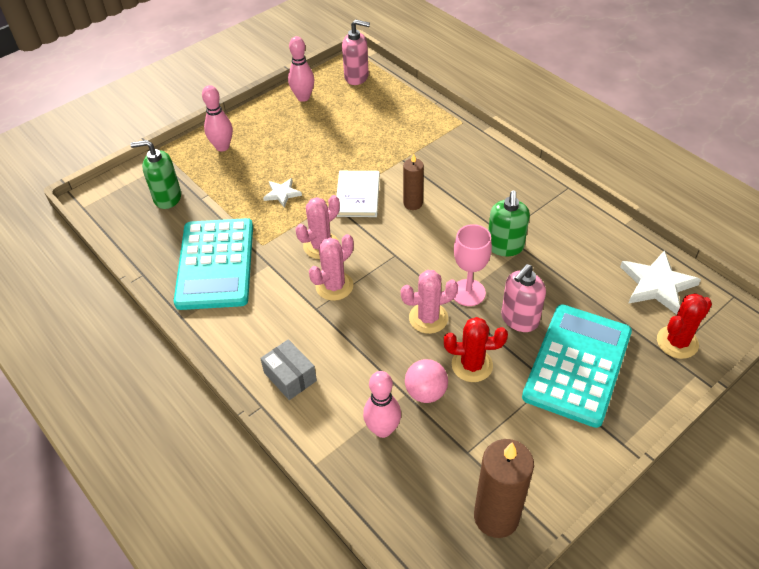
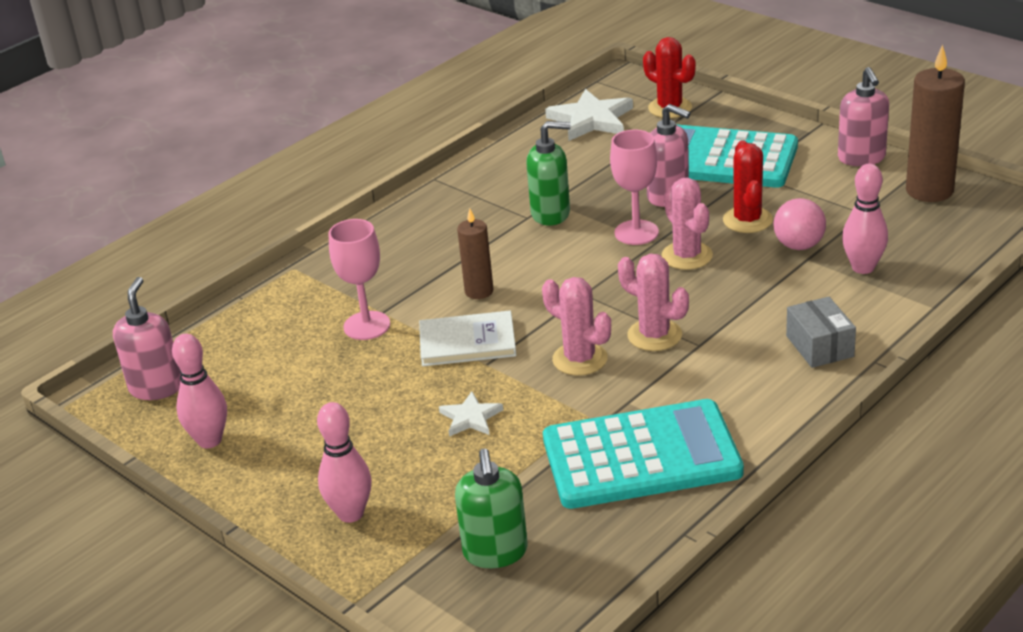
camera: 95 degrees left, 15 degrees down
(290, 377) = (820, 346): grey box -> grey box turned 60 degrees counterclockwise
(389, 153) = (367, 326): none -> pink goblet
(565, 475) = (861, 158): none -> pink soap dispenser

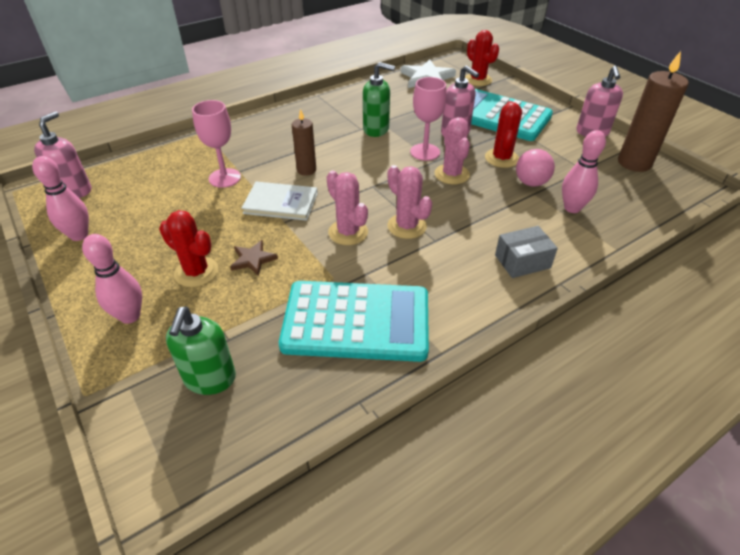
camera: 10 degrees right, 10 degrees up
(404, 448) = (196, 272): none -> red cactus
(470, 417) = (253, 259): white star -> brown star
(820, 346) = (522, 261): grey box -> grey box turned 75 degrees clockwise

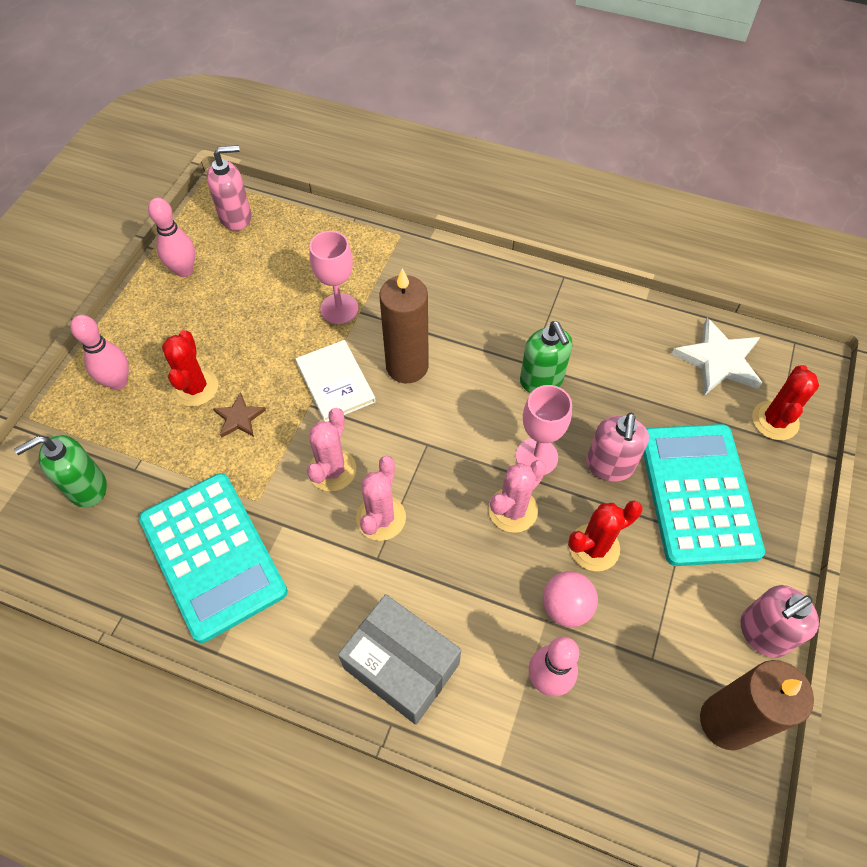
camera: 55 degrees right, 15 degrees up
(306, 170) = (407, 366): brown candle -> brown candle, size x1.71
(522, 261) = (401, 666): grey box -> grey box, size x1.61

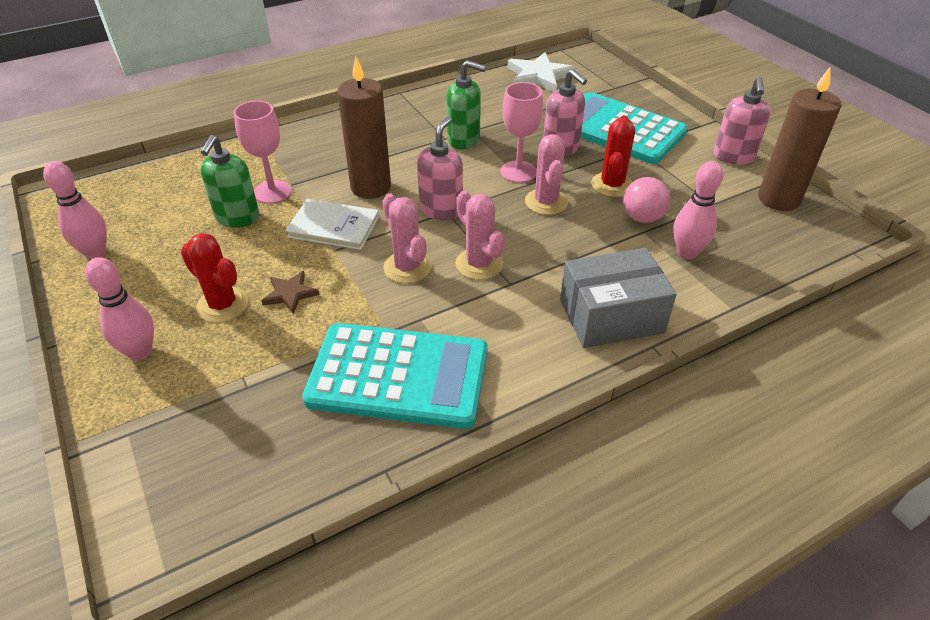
camera: 50 degrees left, 15 degrees down
(87, 487) = (219, 431): green soap dispenser -> green soap dispenser (237, 218)
(236, 217) = (97, 198): pink soap dispenser -> pink soap dispenser (441, 210)
(775, 420) = (602, 81): red cactus -> none

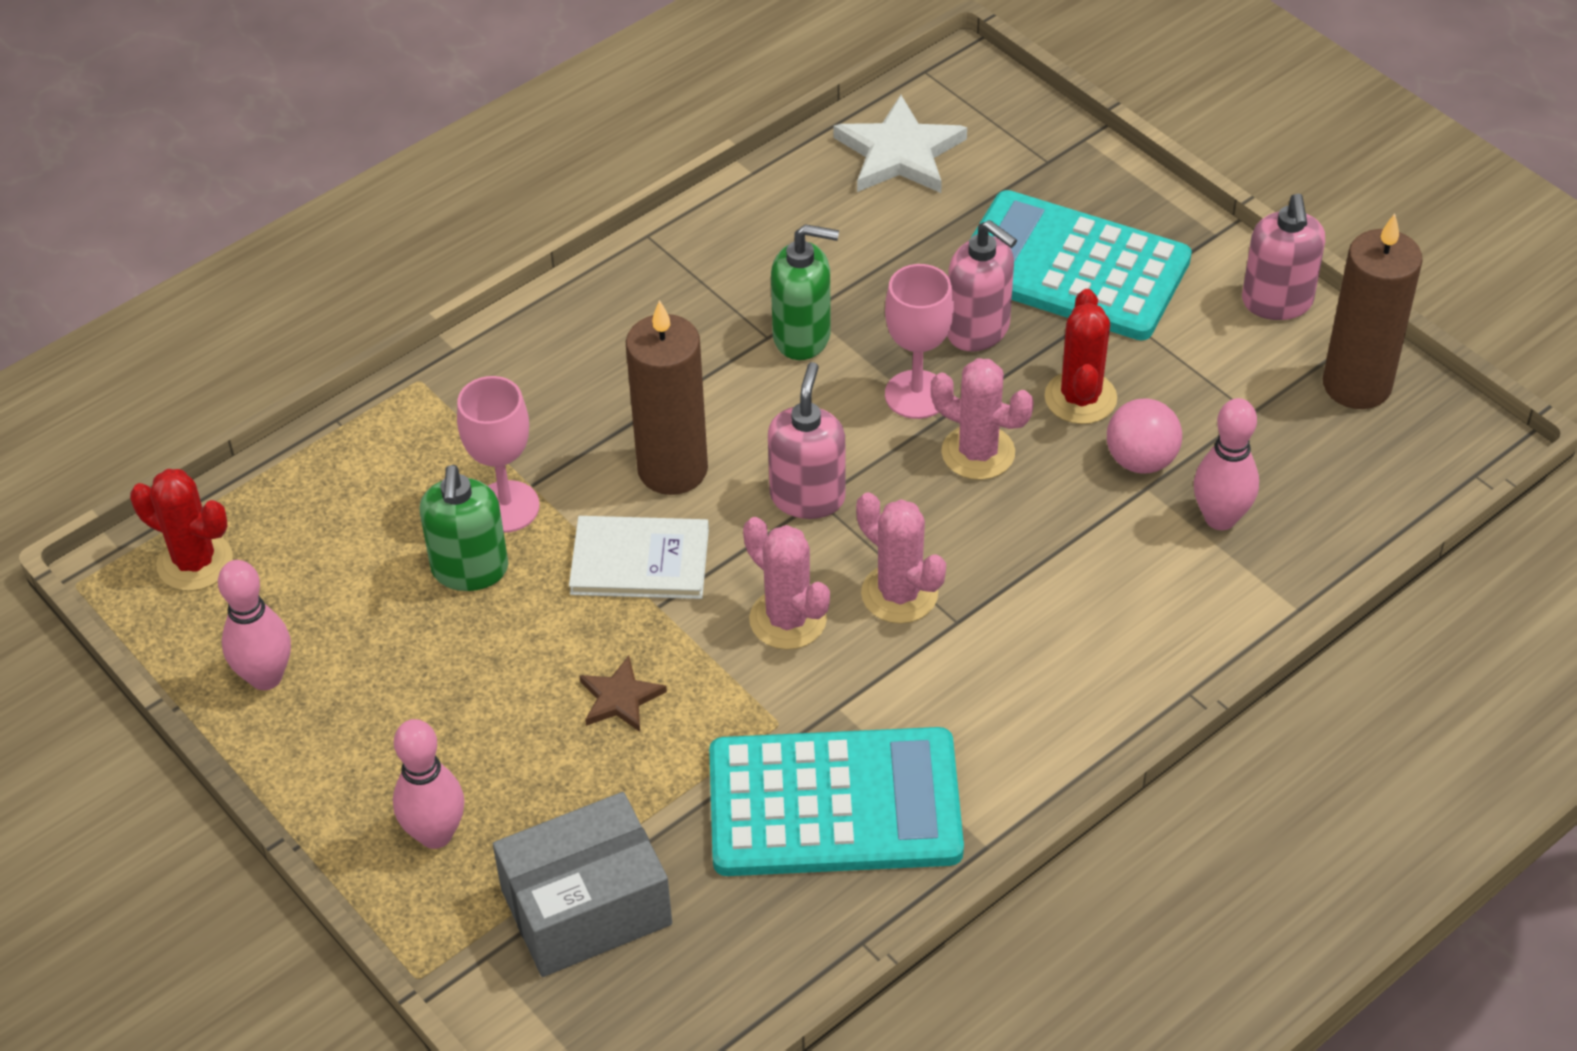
camera: 10 degrees left, 5 degrees up
(222, 305) = (523, 735): red cactus -> red cactus (195, 562)
(546, 202) = (978, 453): pink cactus -> pink cactus turned 45 degrees counterclockwise
(611, 316) = (1121, 653): grey box -> grey box (586, 907)

